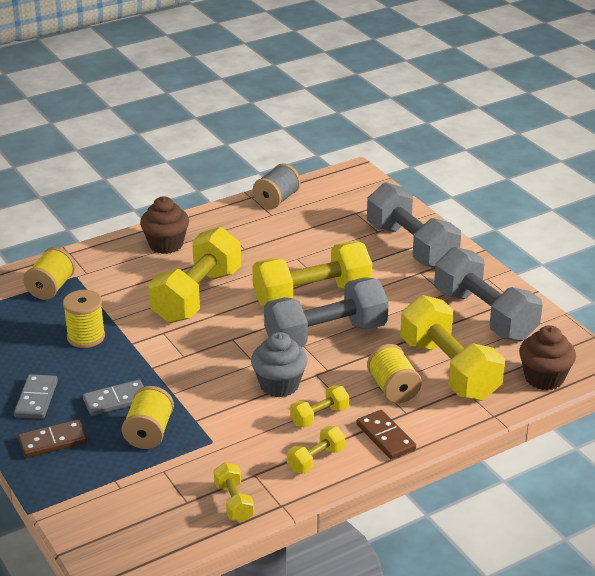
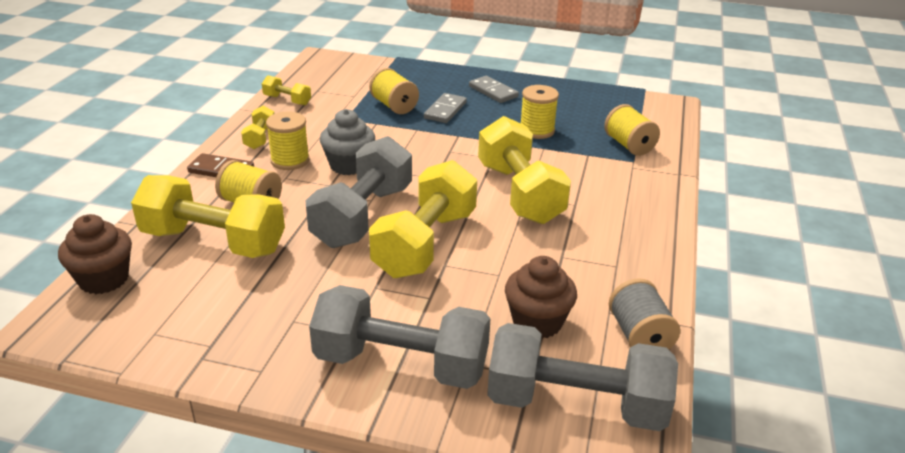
camera: 135 degrees right, 0 degrees up
(53, 441) = (442, 81): brown domino -> none
(166, 244) = (630, 220): brown cupcake -> brown cupcake (537, 322)
(319, 416) = (290, 160): yellow dumbbell -> yellow spool
(484, 315) = (222, 317): grey dumbbell -> grey dumbbell (576, 404)

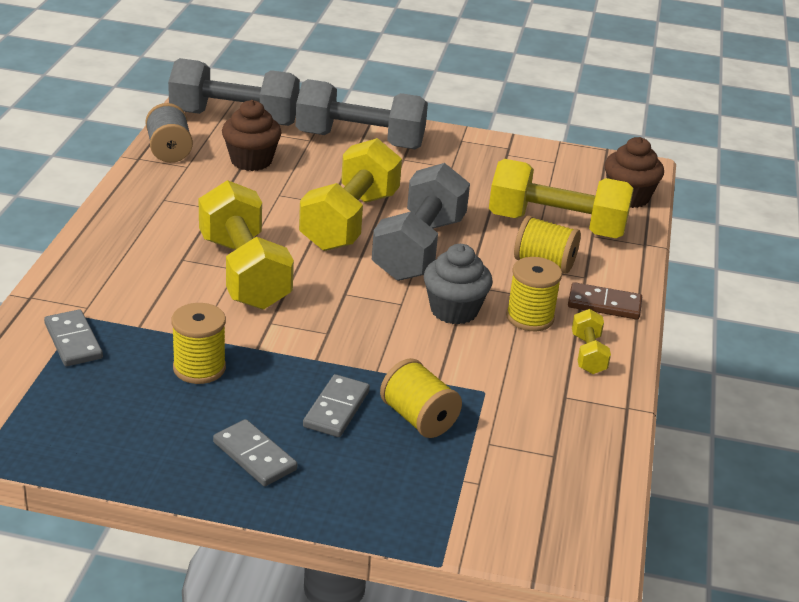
camera: 175 degrees right, 0 degrees up
(287, 100) = (590, 430): yellow dumbbell -> none
(629, 145) = (73, 341): yellow spool -> grey domino

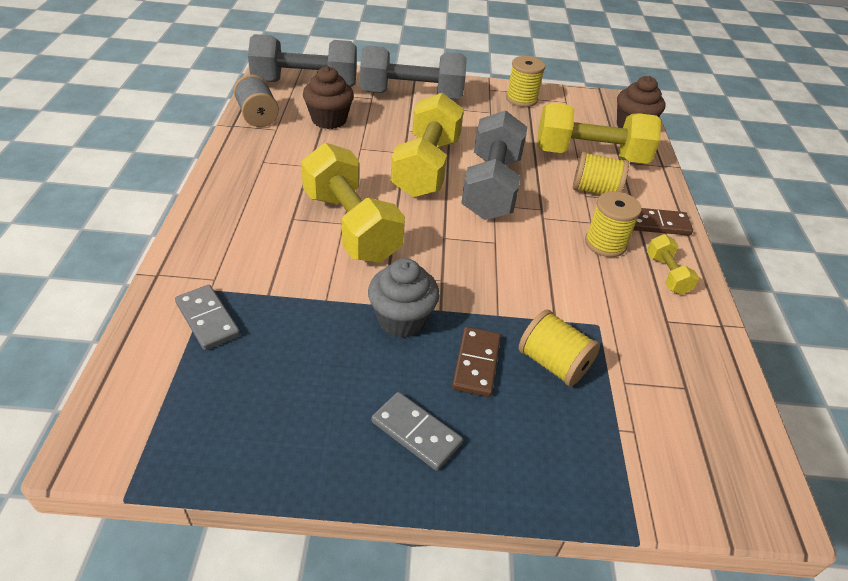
camera: 10 degrees left, 10 degrees up
(199, 368) = (336, 334): yellow spool -> yellow spool (521, 99)
(336, 409) = (476, 363): grey domino -> brown domino
(454, 310) = (541, 244): grey cupcake -> grey cupcake (401, 319)

